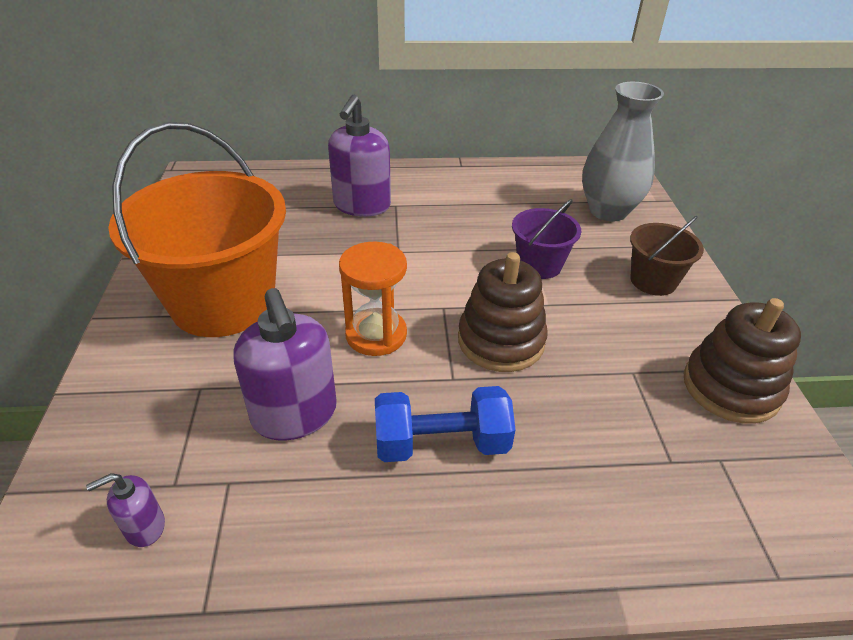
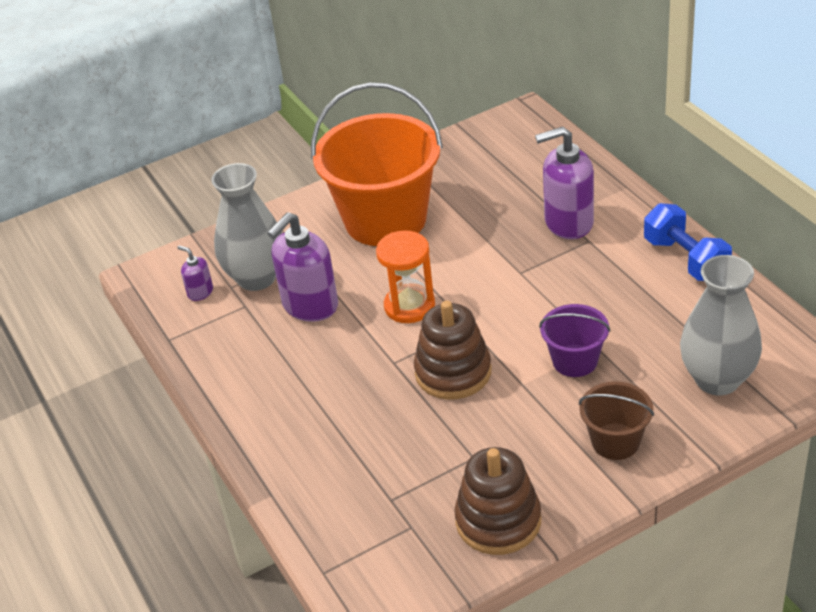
camera: 70 degrees right, 0 degrees up
(188, 449) = (256, 278): none -> grey vase
(441, 443) = (330, 380): blue dumbbell -> blue dumbbell (685, 259)

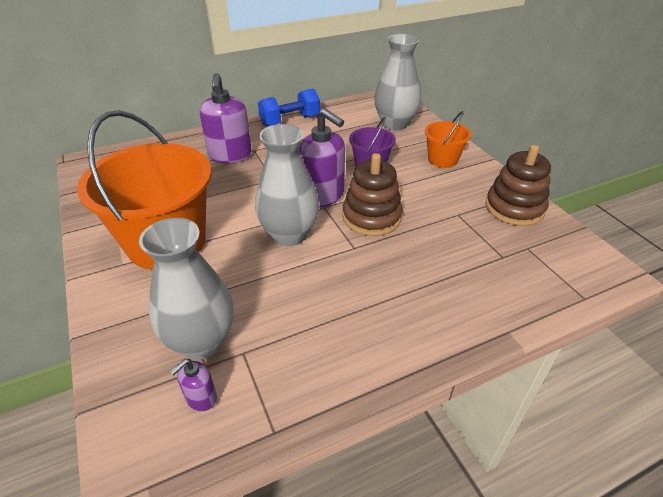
camera: 90 degrees left, 0 degrees up
(310, 305) = (263, 298): purple soap dispenser -> purple soap dispenser (322, 196)
(409, 306) = (289, 235): orange hourglass -> grey vase
(615, 441) = (442, 159): brown bucket -> orange bucket

